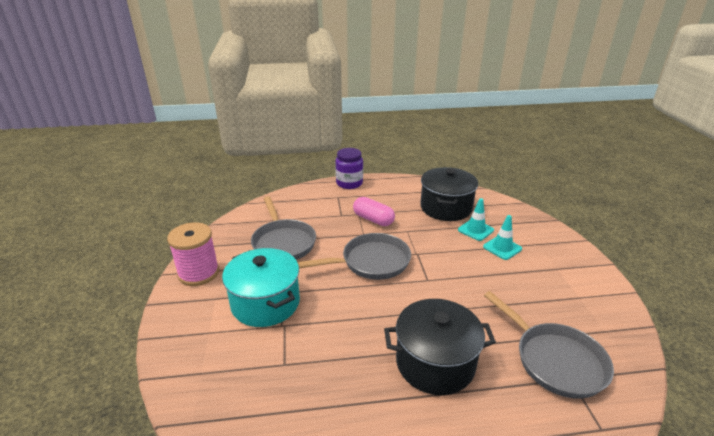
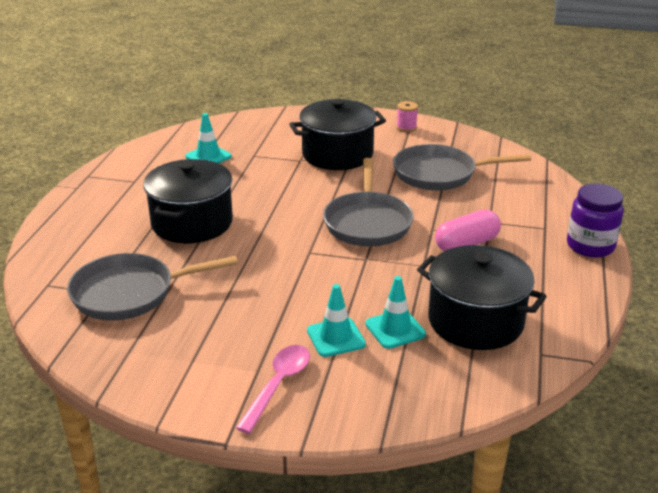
camera: 110 degrees right, 0 degrees up
(199, 273) = (406, 128): pink spool -> pink spool, size x0.48
(265, 303) = (337, 154): turquoise pot -> black pot
(299, 405) = (208, 156): none -> turquoise traffic cone
(558, 258) = (278, 385): none -> pink spoon

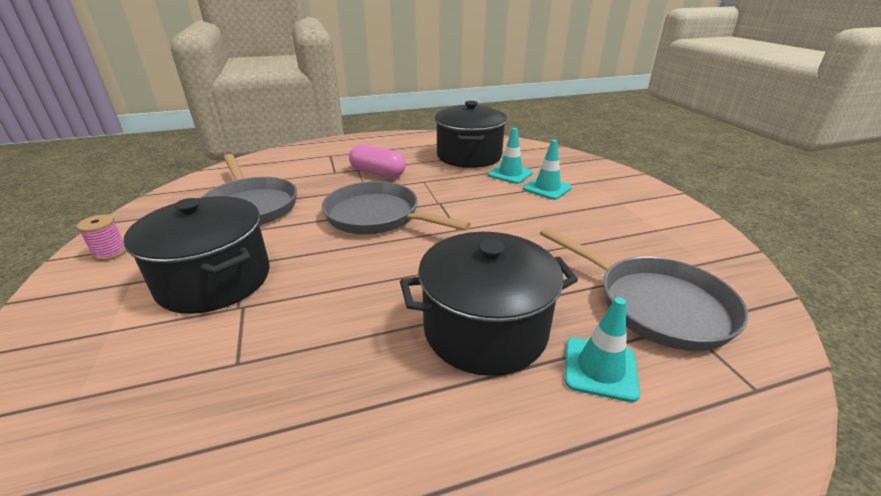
camera: 120 degrees left, 0 degrees up
(208, 156) = (259, 426): turquoise traffic cone -> turquoise traffic cone (600, 368)
(278, 385) = (618, 192): pink spoon -> none
(367, 222) = (377, 217): grey pan -> grey pan turned 120 degrees counterclockwise
(590, 246) = (345, 142): purple jar -> none

